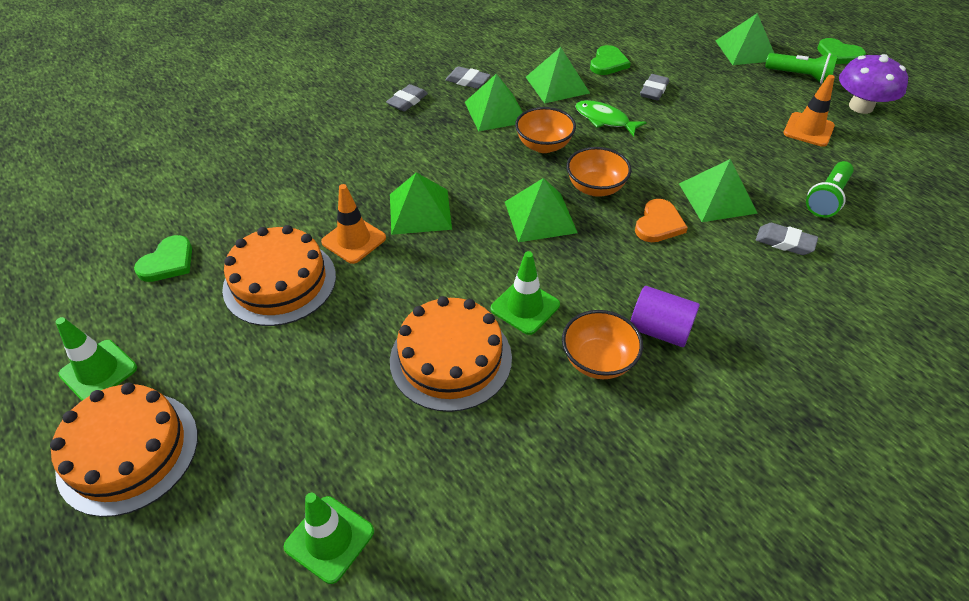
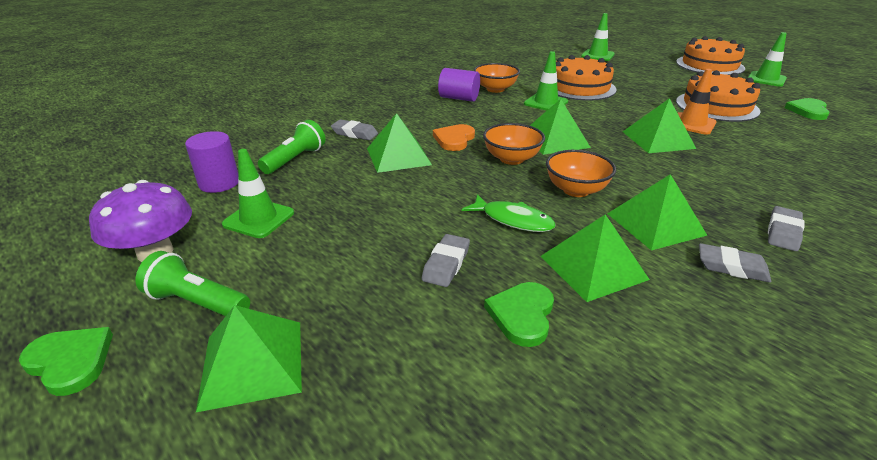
camera: 175 degrees right, 15 degrees down
(808, 130) = (259, 219): orange traffic cone -> green traffic cone
(878, 169) = (219, 183): none -> purple cylinder

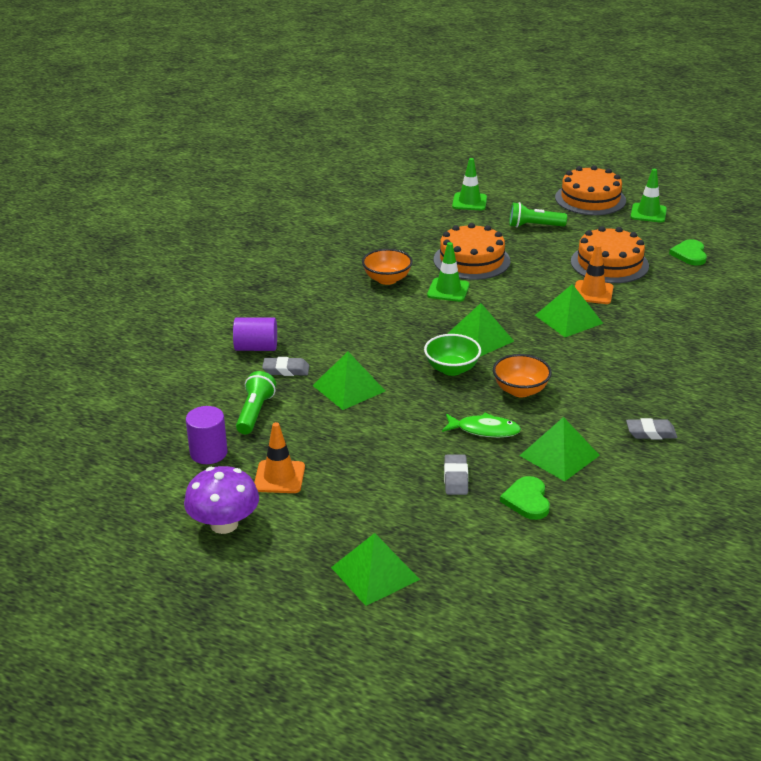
camera: 20 degrees left, 0 degrees up
(70, 361) = (253, 604): green heart -> none
(197, 302) = (298, 549): green flashlight -> green flashlight (534, 226)
(259, 219) = (279, 477): green traffic cone -> orange traffic cone
(454, 139) = (387, 357): orange heart -> none
(459, 98) = (357, 301): purple cylinder -> purple cylinder (256, 348)
(511, 159) = (452, 369): orange bowl -> green bowl
(655, 224) = (591, 409): green pyramid -> none
(783, 232) = (681, 395): grey eraser -> none

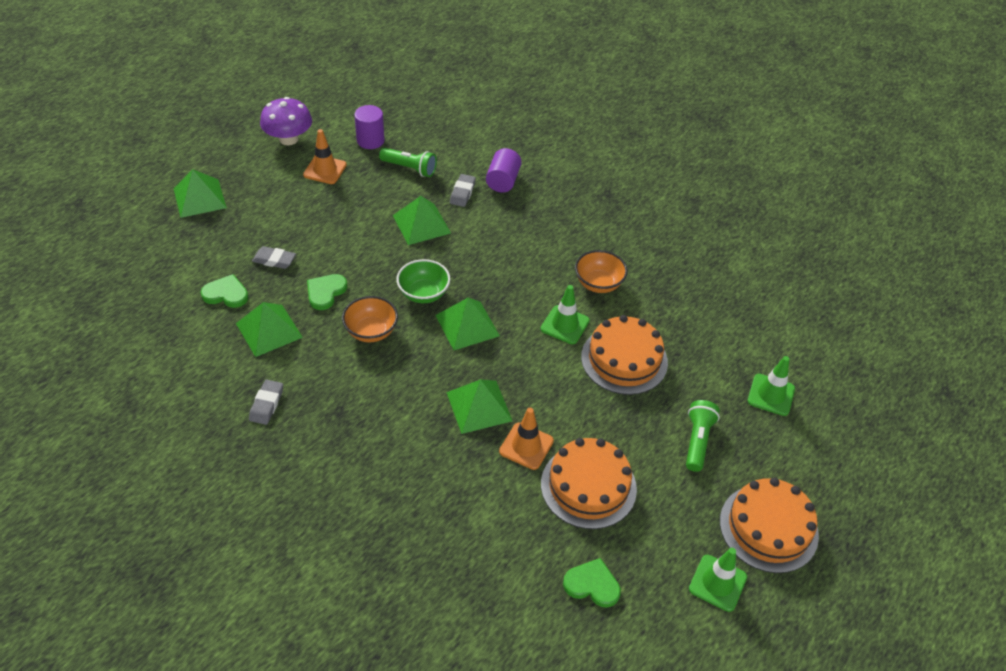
camera: 100 degrees right, 15 degrees up
(484, 430) = (325, 292): green fish -> green heart

